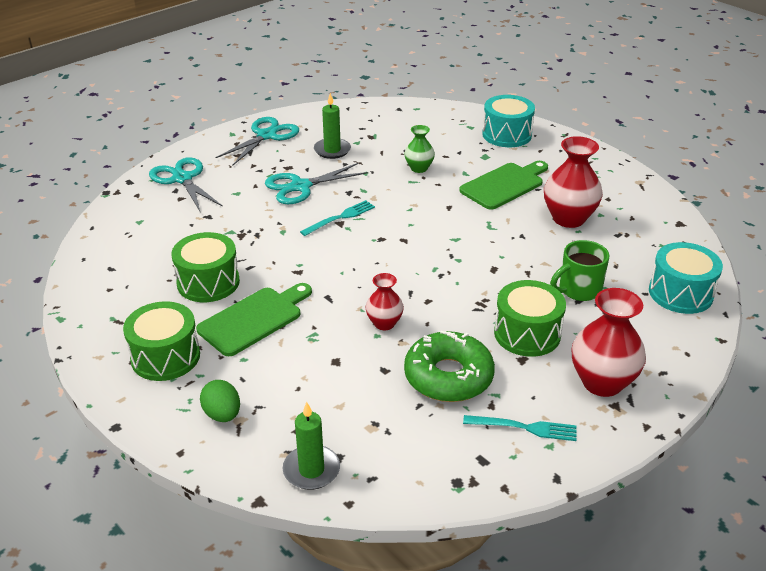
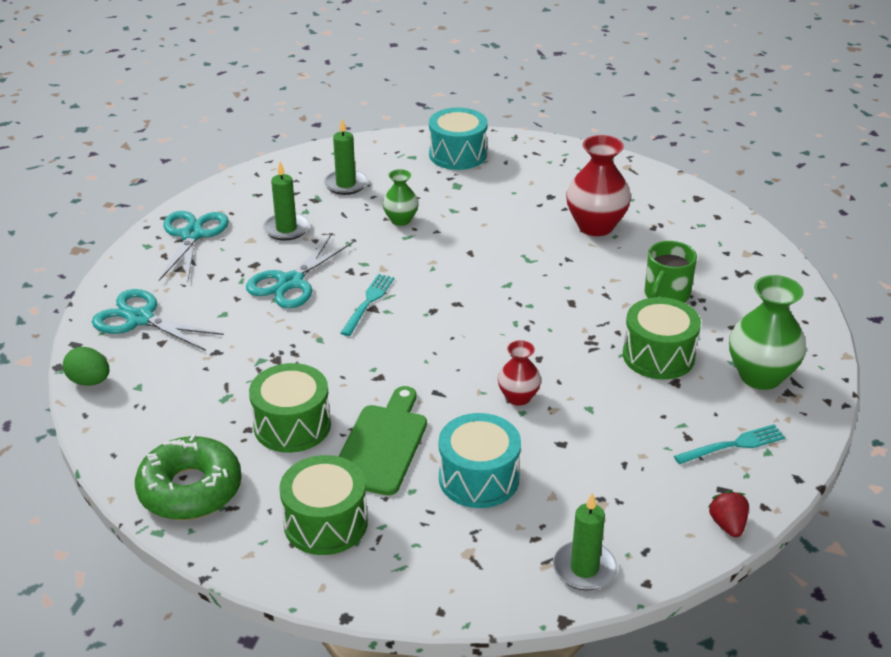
camera: 30 degrees left, 0 degrees up
(222, 414) = (446, 555): green egg -> green egg (89, 381)
(403, 132) = (346, 184): none -> green candle
(448, 376) = (626, 425): green donut -> green donut (190, 489)
(458, 488) = (727, 525): none -> red strawberry
(504, 185) = (504, 211): green cutting board -> none
(602, 382) = (760, 376): red vase -> green vase
(680, 293) = (754, 266): turquoise drum -> turquoise drum (478, 478)

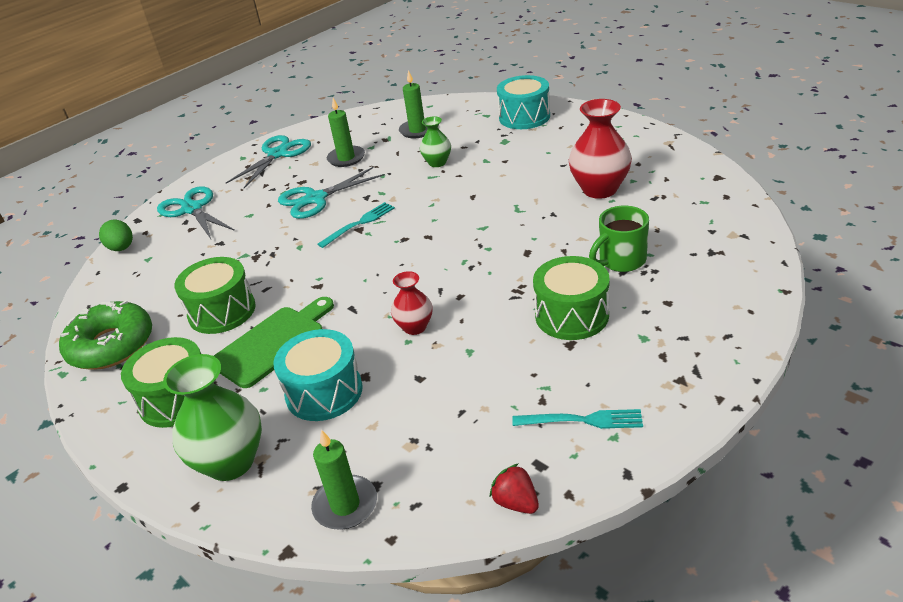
camera: 30 degrees right, 0 degrees up
(727, 525) = (516, 502): red strawberry -> red strawberry turned 60 degrees counterclockwise
(760, 376) = (662, 356): green vase -> green vase (231, 462)

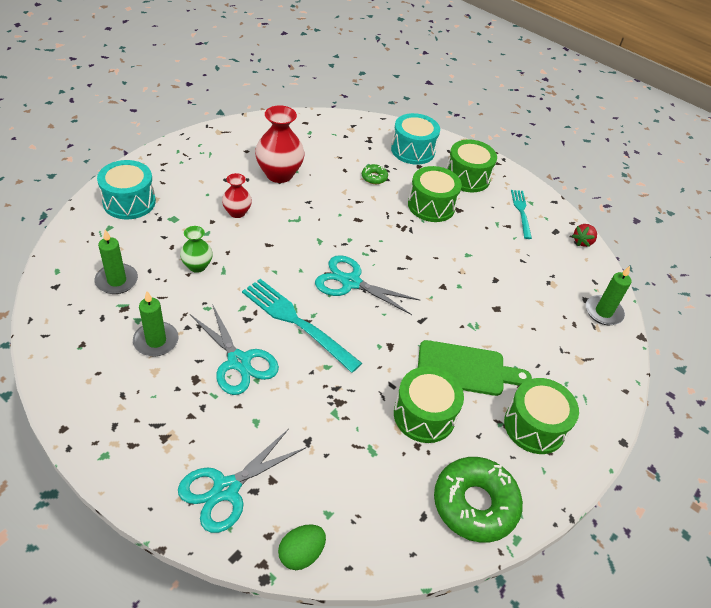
camera: 105 degrees left, 10 degrees up
(231, 462) = (586, 376): green vase -> none
(272, 343) = (465, 369): green cutting board -> green cutting board turned 150 degrees clockwise
(278, 154) = (114, 413): turquoise scissors -> turquoise scissors (351, 282)
(324, 392) = (515, 330): turquoise drum -> turquoise drum (413, 150)
(359, 223) = (296, 321): turquoise fork -> turquoise fork, size x1.70
(415, 327) = (444, 282): red vase -> red vase (237, 212)
(620, 261) = (374, 177): green mug -> green donut
(658, 356) = (467, 177): none -> green drum

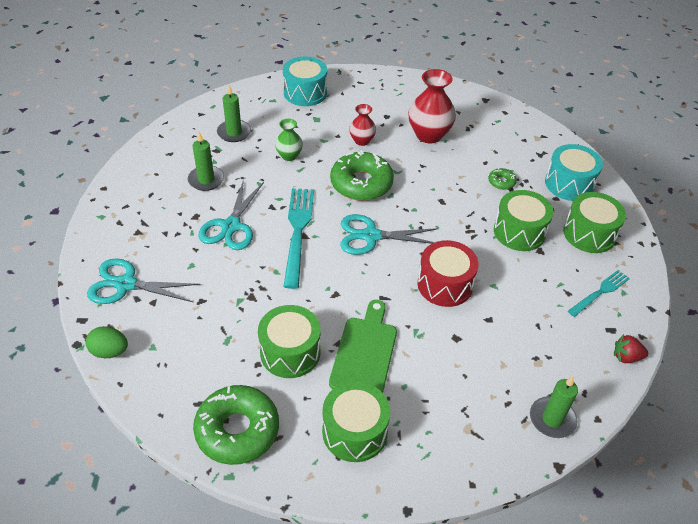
camera: 55 degrees right, 0 degrees up
(286, 247) = (361, 183): none -> green donut
(351, 282) = (371, 236): turquoise scissors -> turquoise scissors turned 75 degrees counterclockwise
(442, 278) = (445, 285): none -> red drum
(465, 369) = (364, 353): green cutting board -> green cutting board turned 135 degrees counterclockwise

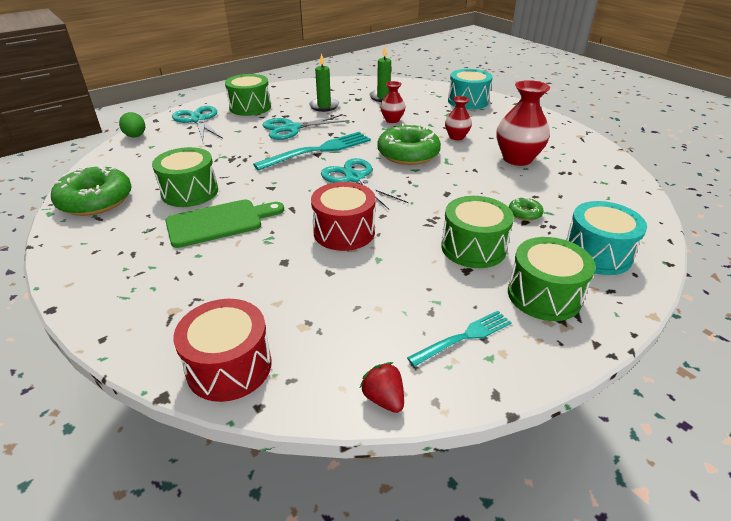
camera: 55 degrees right, 10 degrees down
(289, 156) = (392, 120): green vase -> red vase
(354, 432) = (127, 249): green drum -> green drum (250, 107)
(552, 419) = (229, 366): green candle -> red drum
(600, 292) = (464, 337): turquoise fork -> turquoise fork turned 45 degrees counterclockwise

